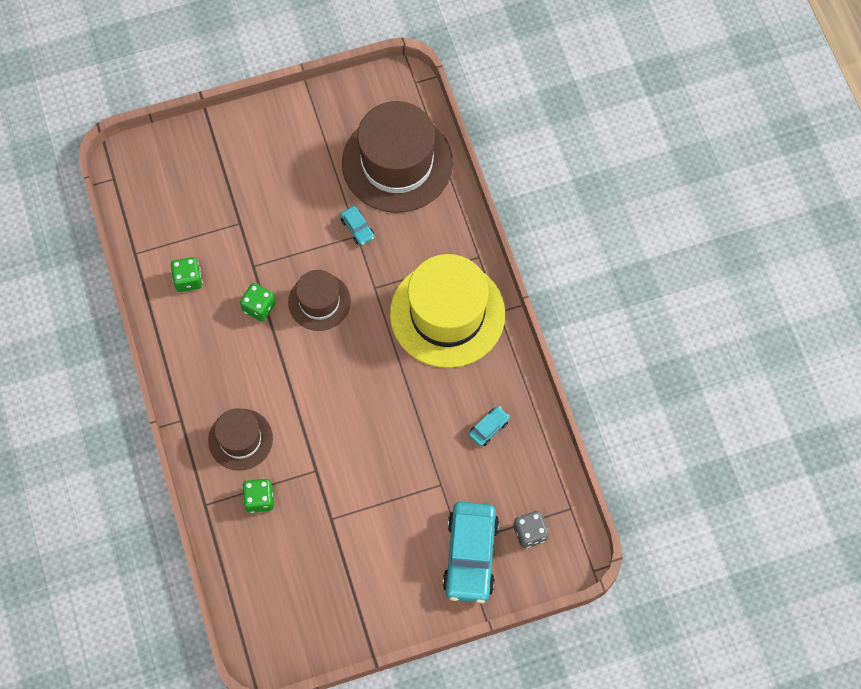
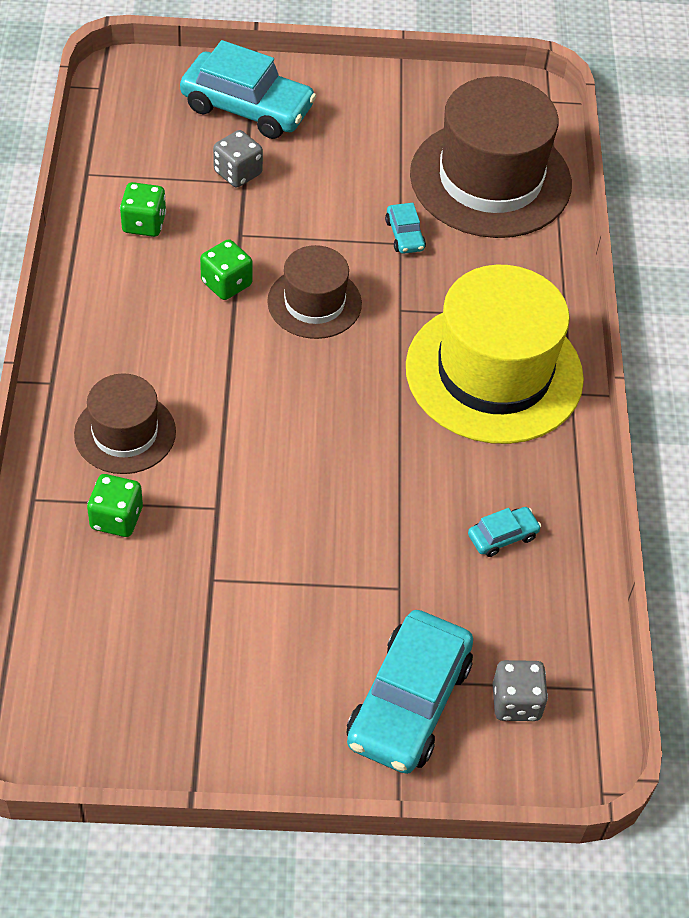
camera: 15 degrees right, 15 degrees down
(218, 160) = (247, 108): none -> turquoise car
(232, 217) = (238, 173): none -> grey dice

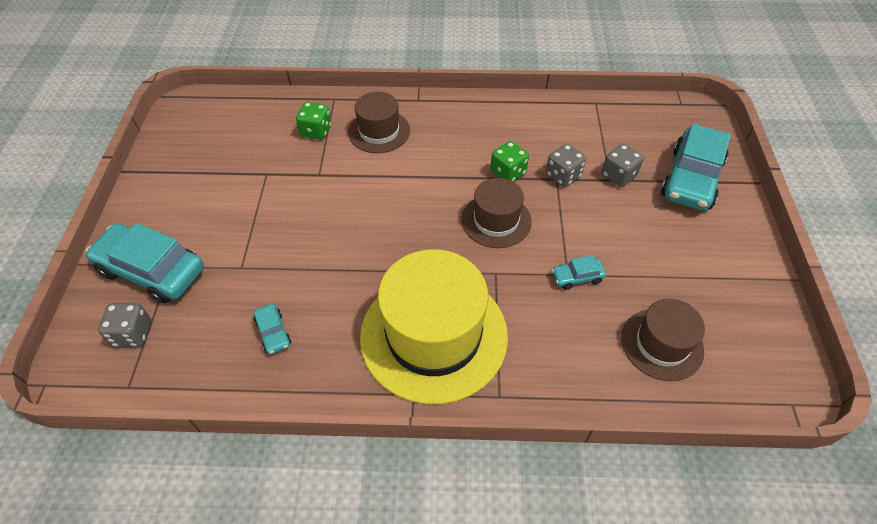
camera: 95 degrees right, 0 degrees up
(144, 224) = (556, 131): green dice -> none
(235, 227) = (563, 176): none -> grey dice
(490, 179) = (662, 344): brown hat -> brown hat, size x0.54

